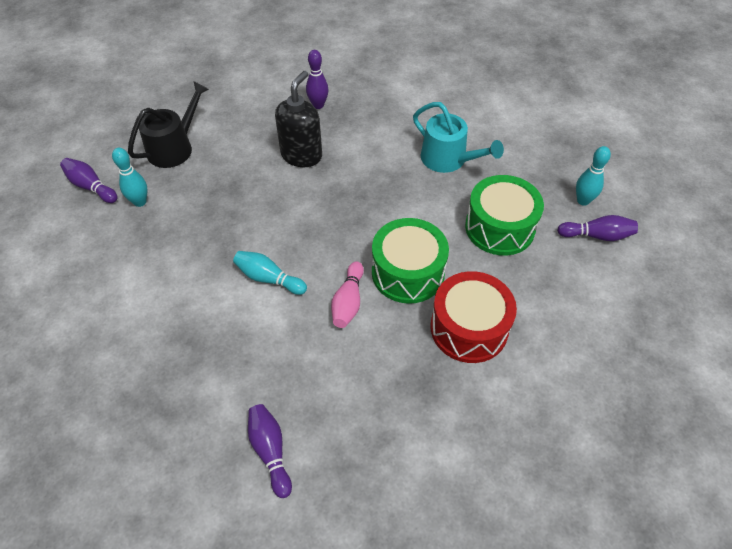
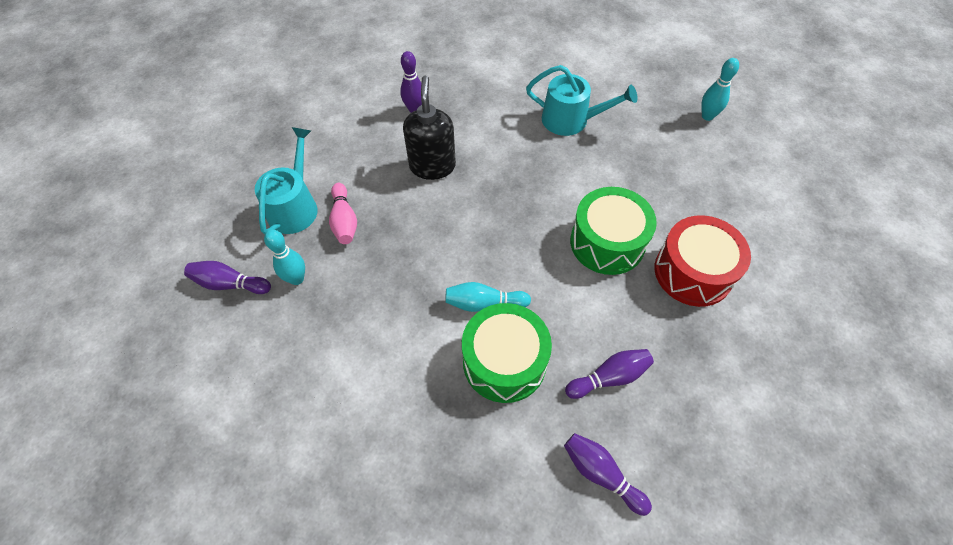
camera: 25 degrees left, 5 degrees up
(174, 148) = (295, 207): black watering can -> turquoise watering can
(348, 302) = (573, 294): pink bowling pin -> pink bowling pin (344, 221)
(499, 227) = (657, 167): green drum -> green drum (504, 362)
(597, 235) = (738, 143): purple bowling pin -> purple bowling pin (609, 377)

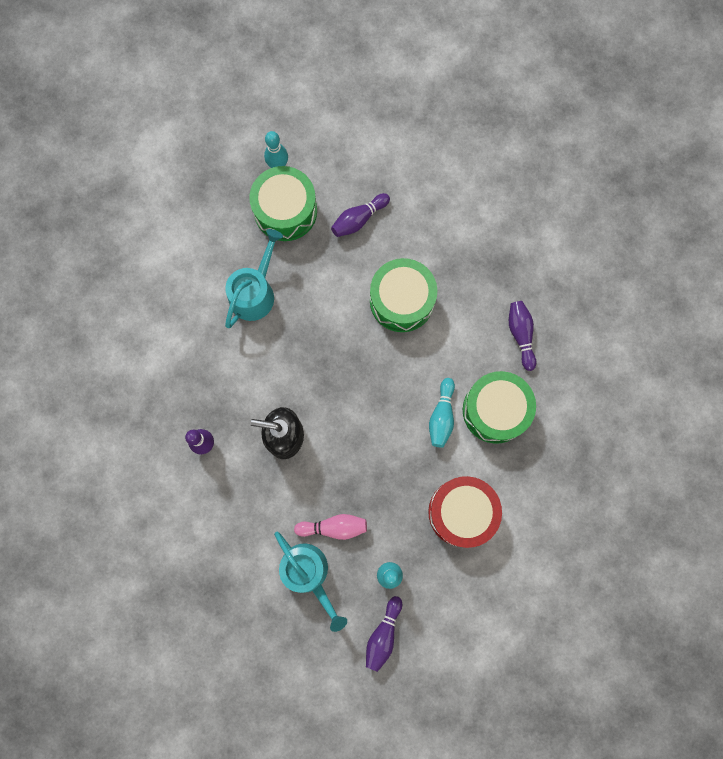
camera: 80 degrees left, 20 degrees up
(295, 207) = (308, 573): turquoise watering can -> turquoise watering can turned 150 degrees counterclockwise
(601, 474) = (589, 361): purple bowling pin -> purple bowling pin (359, 219)
(663, 129) = (285, 211): none -> green drum
(693, 272) = (443, 241): red drum -> red drum (462, 512)

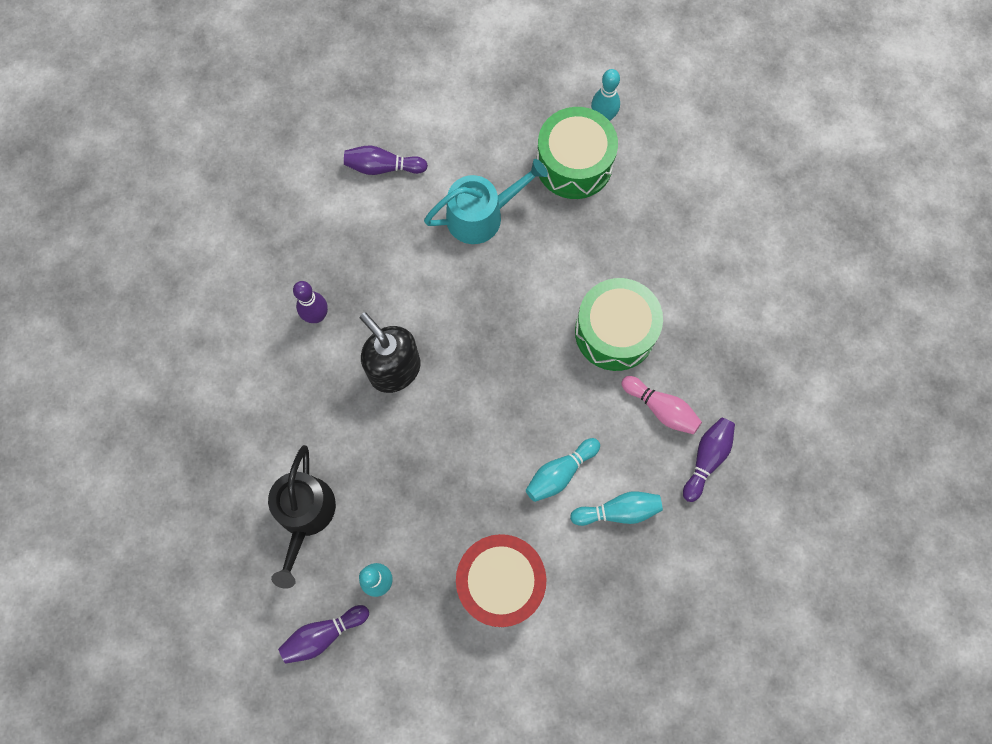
camera: 40 degrees right, 5 degrees down
(308, 573) = (304, 514): turquoise watering can -> black watering can
(334, 527) = (366, 491): pink bowling pin -> pink bowling pin (661, 409)
(359, 219) = (637, 224): purple bowling pin -> purple bowling pin (383, 167)
(495, 410) = (618, 511): green drum -> turquoise bowling pin

